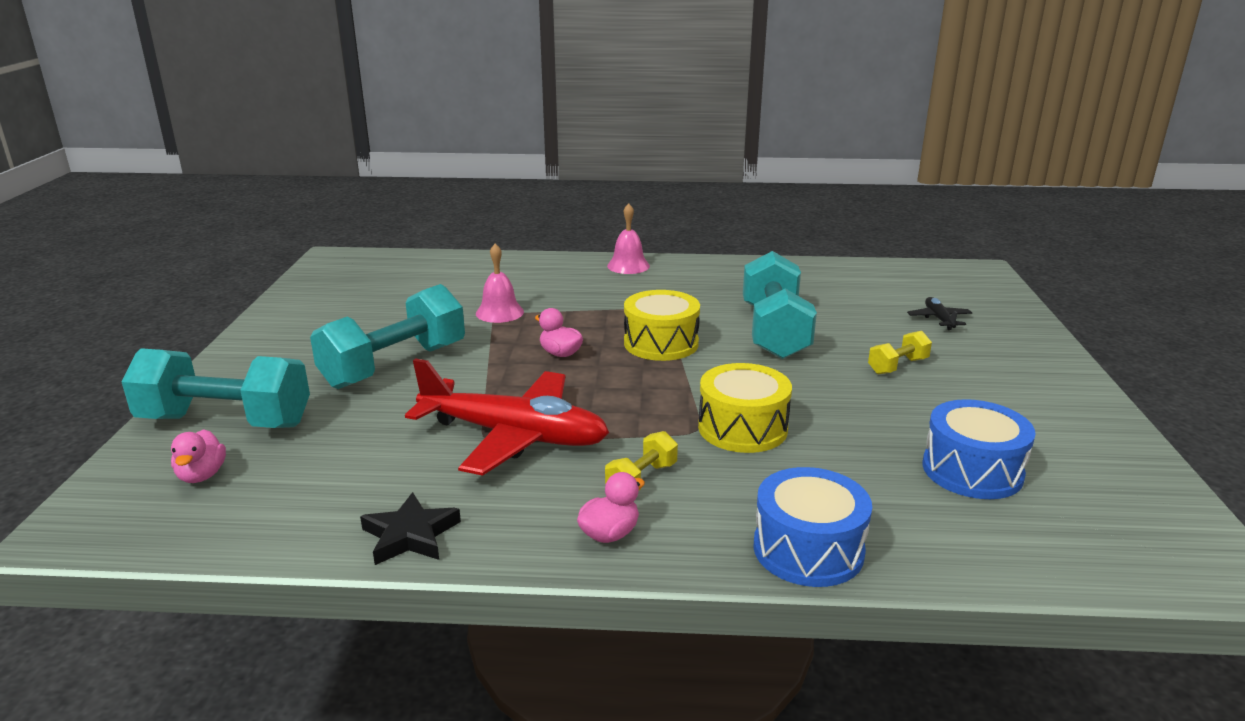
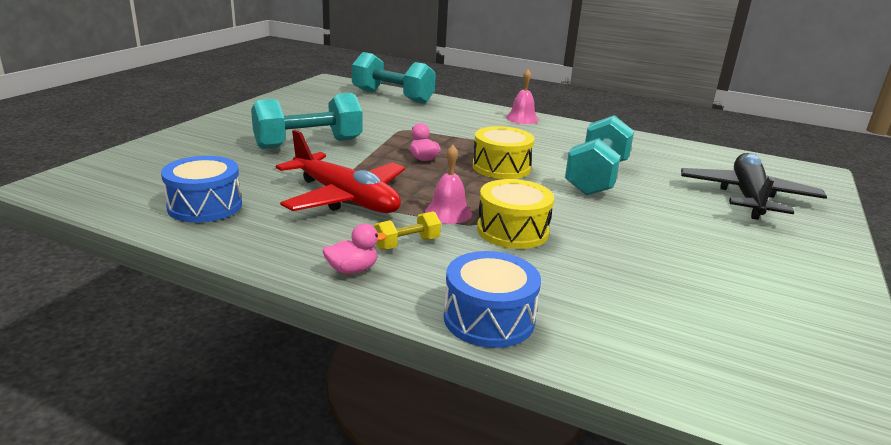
camera: 20 degrees right, 0 degrees up
(202, 475) = (141, 176): pink duck -> none
(226, 421) = (181, 152): turquoise dumbbell -> turquoise dumbbell (392, 97)
(410, 535) = (225, 236): black star -> none
(499, 312) = (405, 128): pink bell -> pink bell (448, 212)
(898, 366) = (680, 220): yellow dumbbell -> none
(939, 319) = (747, 197): black plane -> black plane, size x2.42
(972, 471) = (680, 303): blue drum -> blue drum (205, 206)

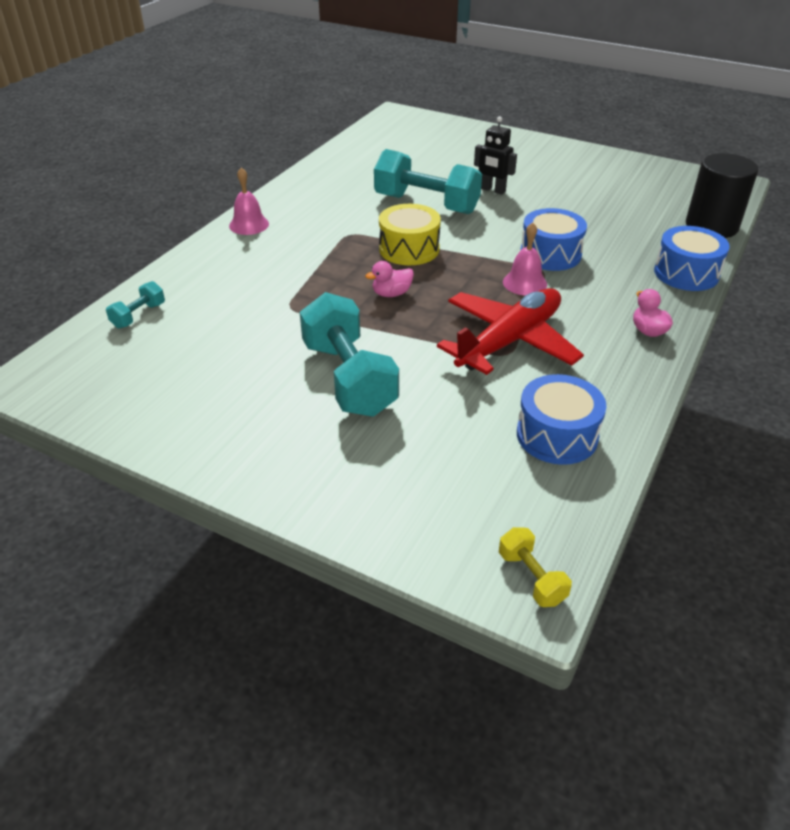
camera: 85 degrees left, 15 degrees up
(392, 97) = (138, 316): turquoise dumbbell -> turquoise dumbbell, size x0.46
(407, 244) = (593, 305): yellow dumbbell -> yellow dumbbell (531, 578)
(512, 231) = (550, 254): yellow drum -> blue drum
(651, 371) = (711, 226): none -> black cylinder
(654, 211) = (493, 190): none -> black robot
(747, 197) = (454, 150): black plane -> none

